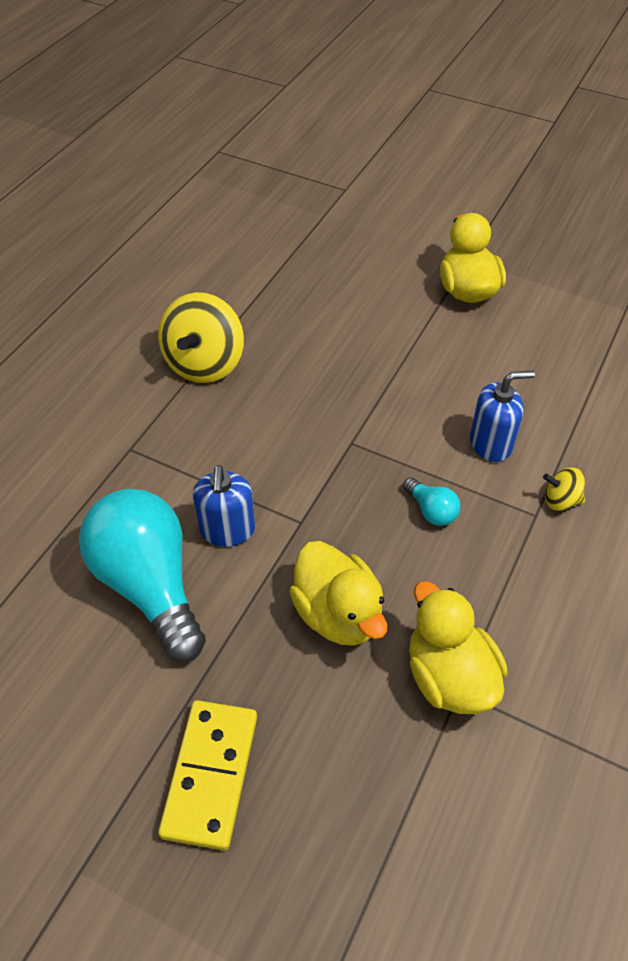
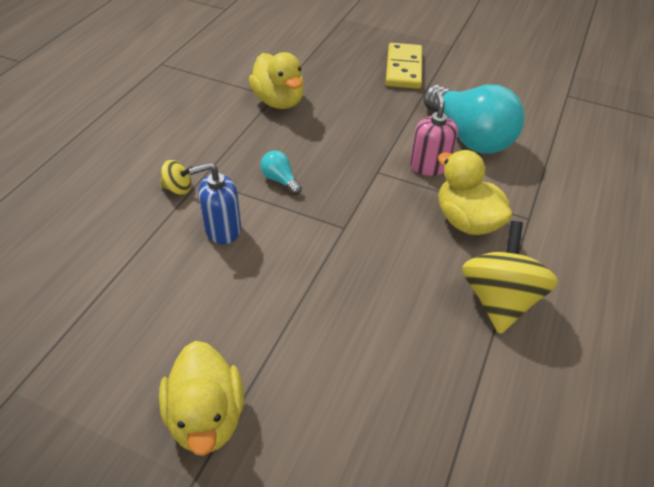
camera: 175 degrees right, 5 degrees down
(227, 530) = (429, 166): blue soap dispenser -> pink soap dispenser
(338, 614) = (345, 125): yellow duck -> yellow duck (466, 221)

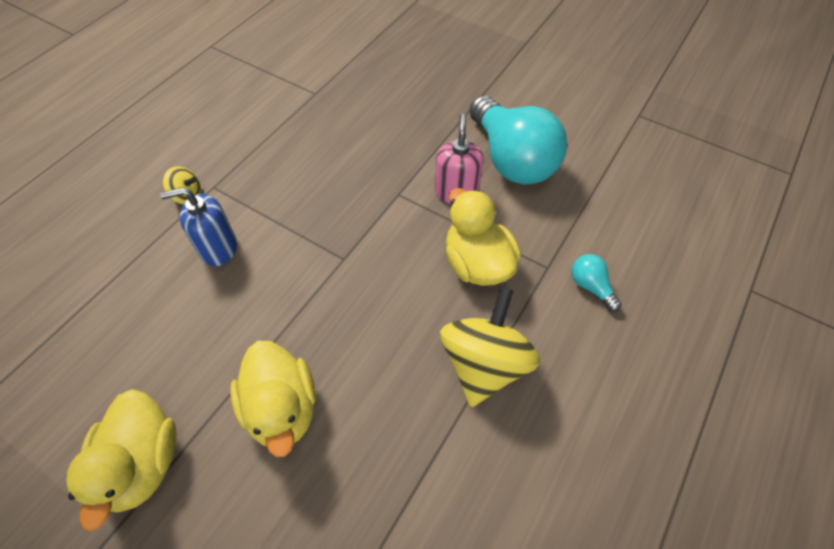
camera: 10 degrees right, 10 degrees up
(278, 101) = (318, 99): yellow duck -> yellow duck (282, 408)
(280, 180) = (293, 195): turquoise light bulb -> turquoise light bulb (591, 287)
(404, 69) = (464, 69): yellow domino -> none

